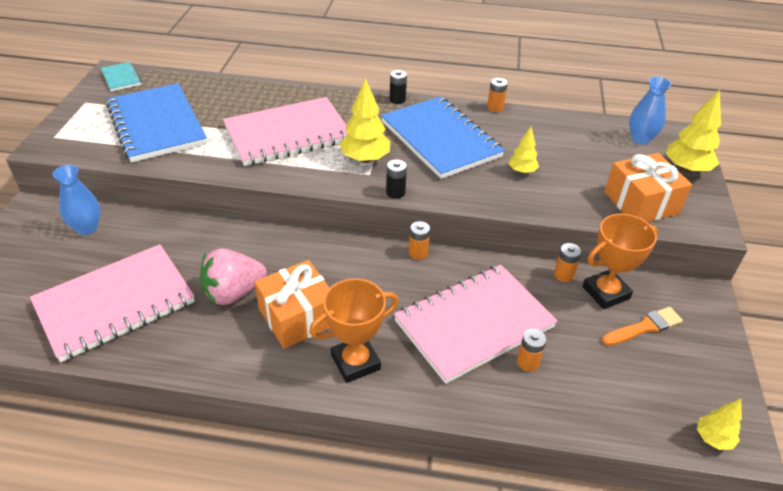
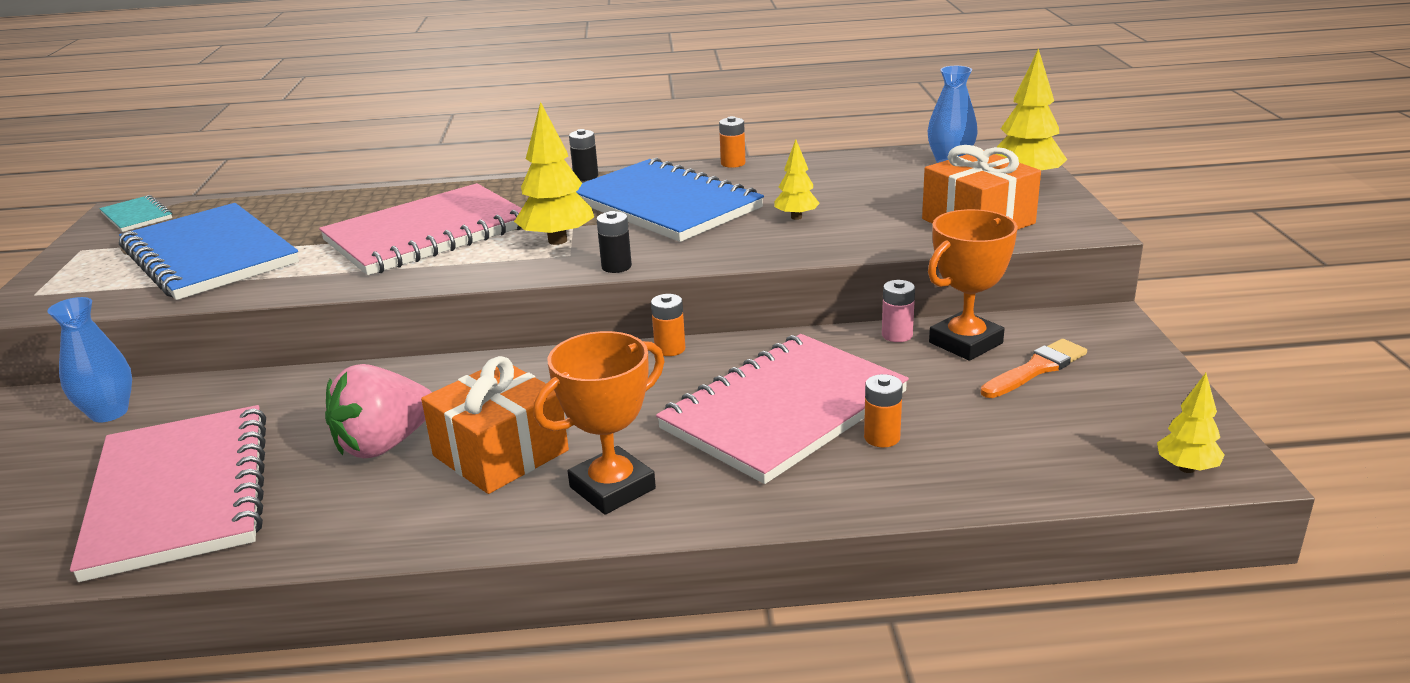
camera: 10 degrees left, 15 degrees down
(115, 304) = (180, 494): pink notebook -> pink notebook turned 60 degrees counterclockwise
(563, 275) = (897, 335): orange battery -> pink battery

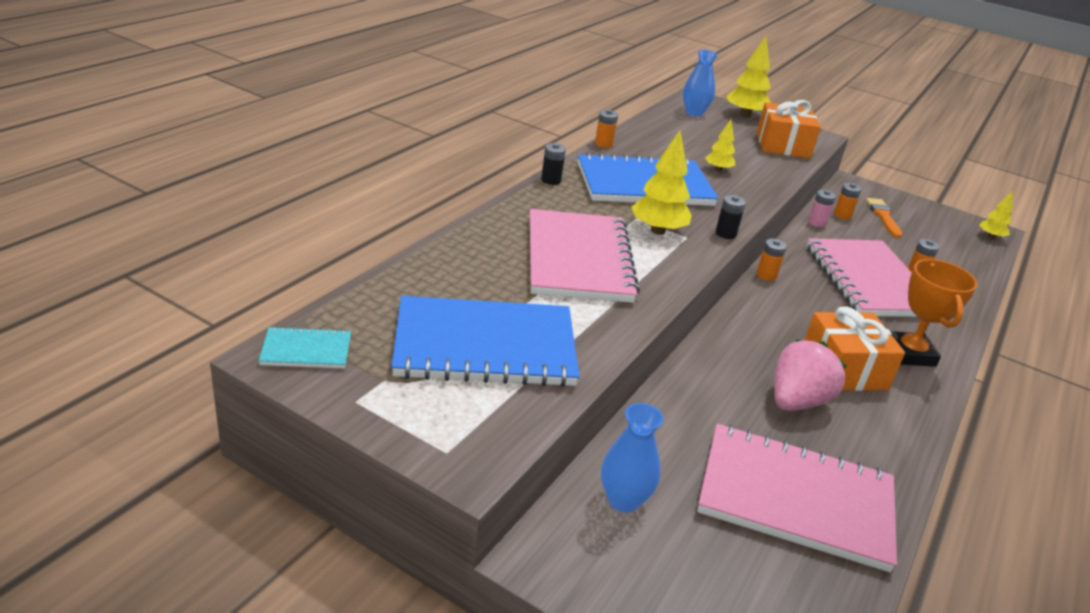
camera: 60 degrees left, 5 degrees up
(384, 444) = (797, 401): pink strawberry -> pink strawberry turned 135 degrees counterclockwise
(965, 343) = (842, 215): orange trophy -> orange battery

